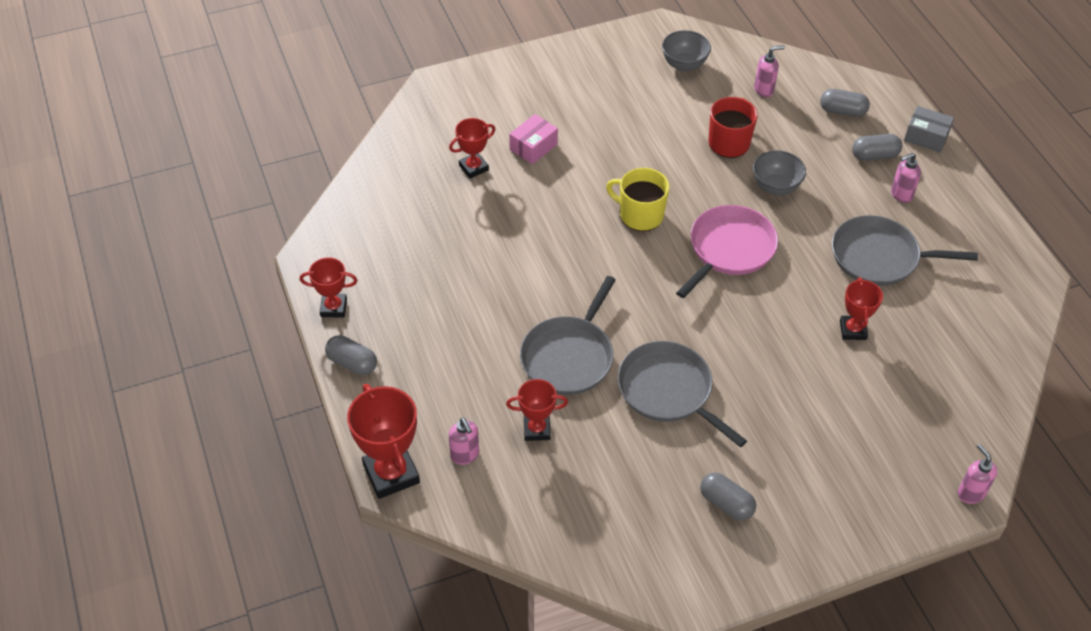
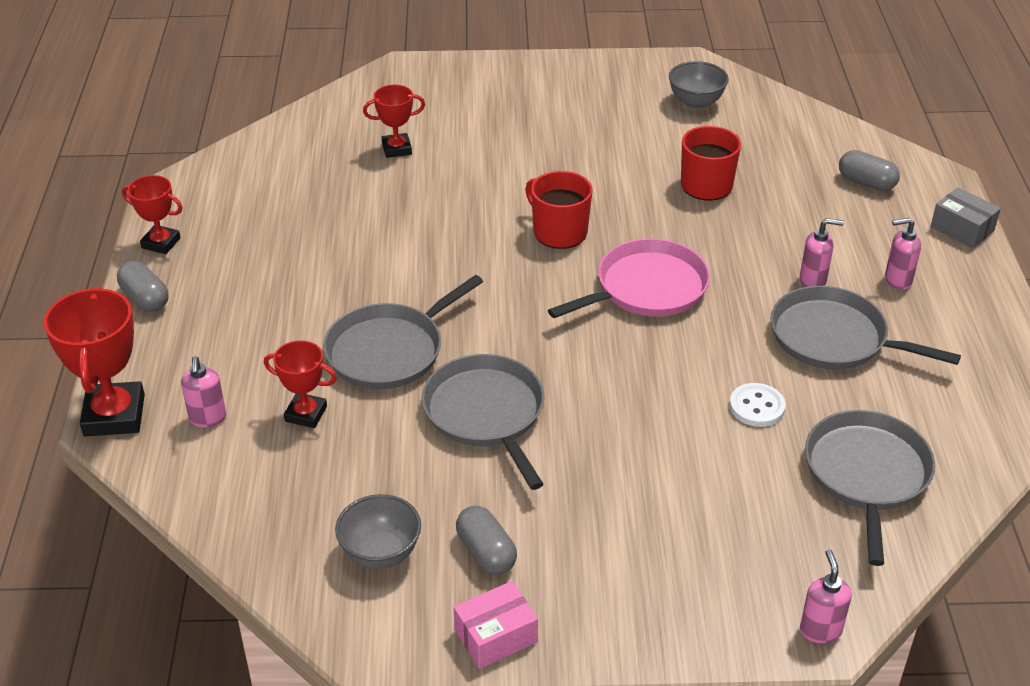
camera: 20 degrees right, 10 degrees down
(533, 147) = (475, 143): pink box -> pink box (495, 636)
(640, 215) = (559, 232): yellow mug -> red mug
(764, 90) = (779, 143): pink soap dispenser -> pink soap dispenser (813, 281)
(775, 187) = (739, 239): grey bowl -> grey bowl (381, 554)
(853, 330) = (757, 407): red trophy -> white button
(874, 156) = (884, 234): grey capsule -> none
(949, 364) = (866, 475): none -> grey pan

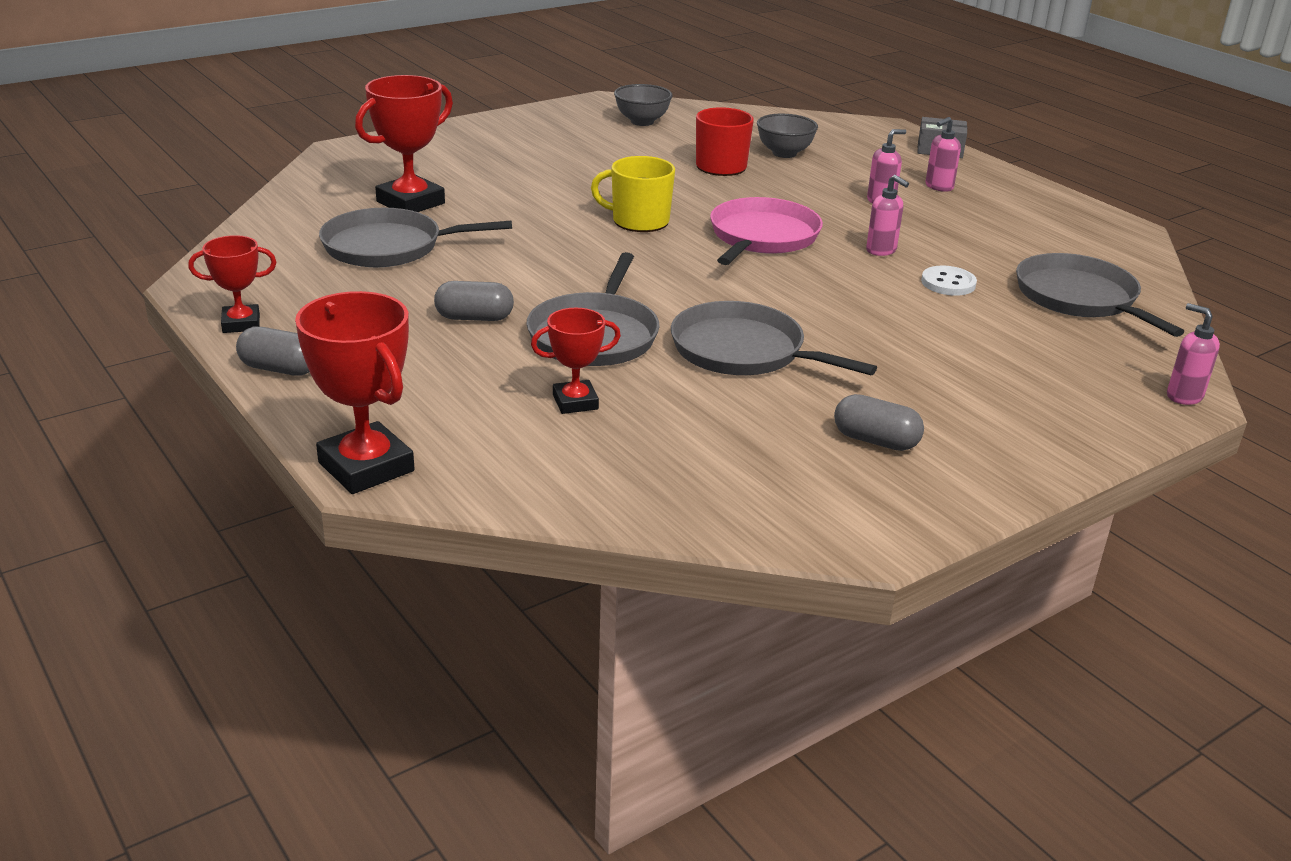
camera: 35 degrees left, 10 degrees down
(208, 418) = (476, 437): pink soap dispenser -> pink soap dispenser (881, 251)
(381, 554) = (786, 475): grey bowl -> grey bowl (784, 153)
(396, 149) = (410, 202): red trophy -> red trophy, size x1.69
(495, 636) = (964, 492): pink box -> none
(559, 232) = (639, 221): red mug -> yellow mug
(834, 338) = (943, 229): grey pan -> grey pan (389, 247)
(866, 182) = (838, 140): grey capsule -> grey capsule (474, 318)

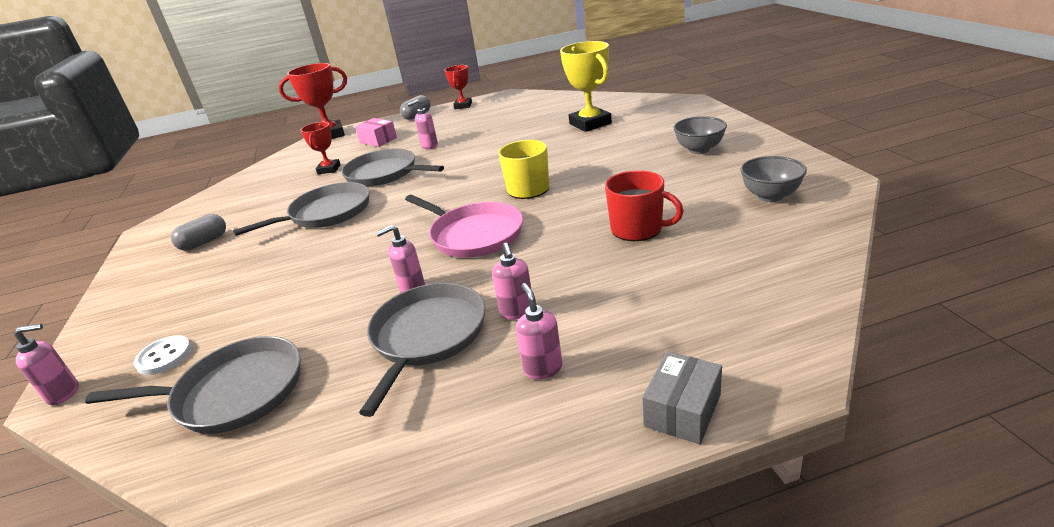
camera: 115 degrees right, 0 degrees up
(389, 247) = (528, 123): grey pan -> grey pan (427, 336)
(410, 202) = (590, 124): red trophy -> yellow trophy
(426, 383) = (378, 140): none -> pink box
(474, 318) = (429, 146): grey capsule -> pink soap dispenser
(784, 153) = (673, 269): grey bowl -> grey bowl (699, 150)
(948, 283) = (330, 314): white button -> white button (164, 357)

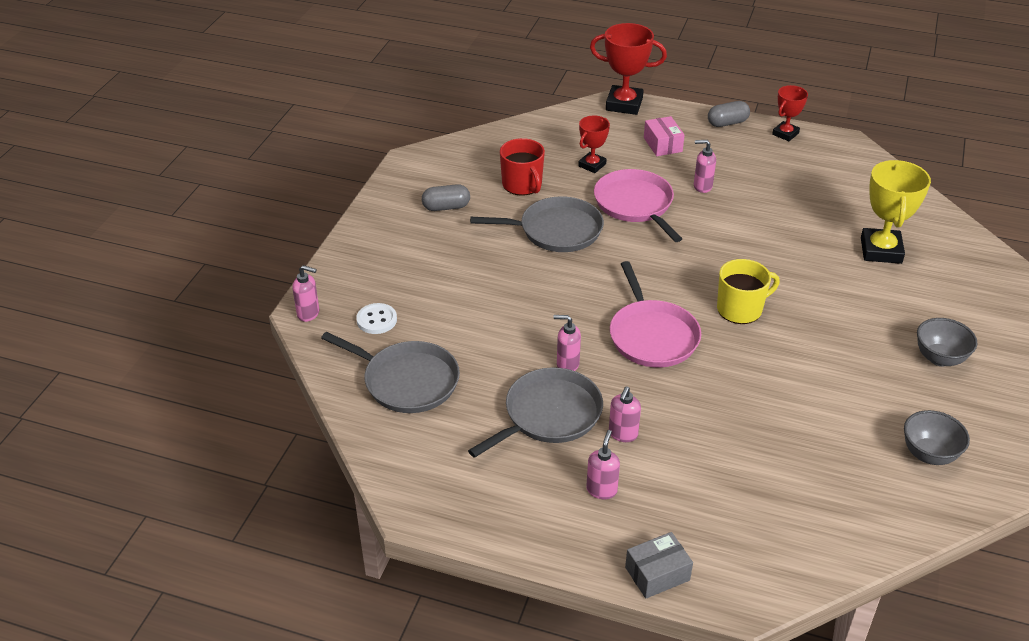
camera: 30 degrees right, 10 degrees up
(384, 174) = (635, 204): grey pan -> pink pan
(638, 229) = (782, 416): red mug -> red mug (522, 185)

